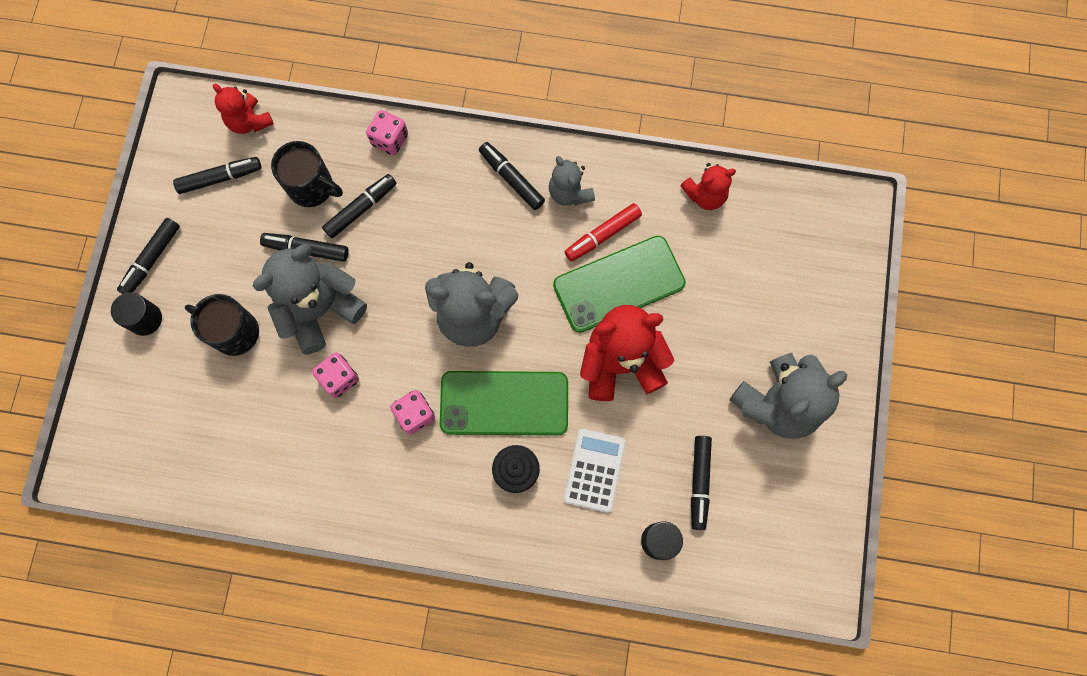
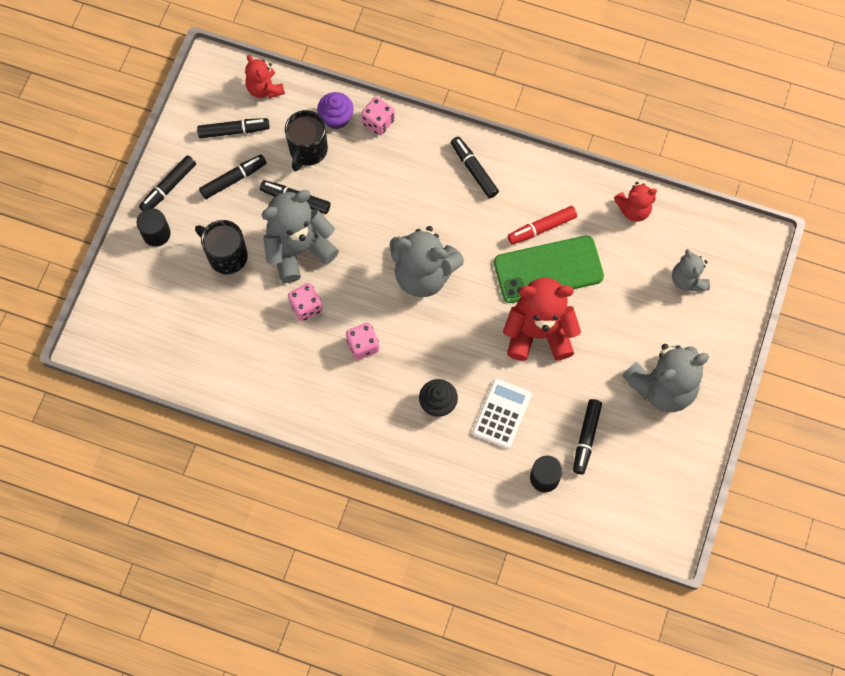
camera: 10 degrees right, 5 degrees down
(312, 187) = (308, 150): black mug -> black mug turned 75 degrees clockwise
(339, 143) = (336, 118): none -> purple cupcake
(361, 209) = (345, 174): black marker -> black marker (233, 179)
(504, 403) = (437, 348): green phone -> none
(569, 192) = (520, 189): grey teddy bear -> grey teddy bear (687, 280)

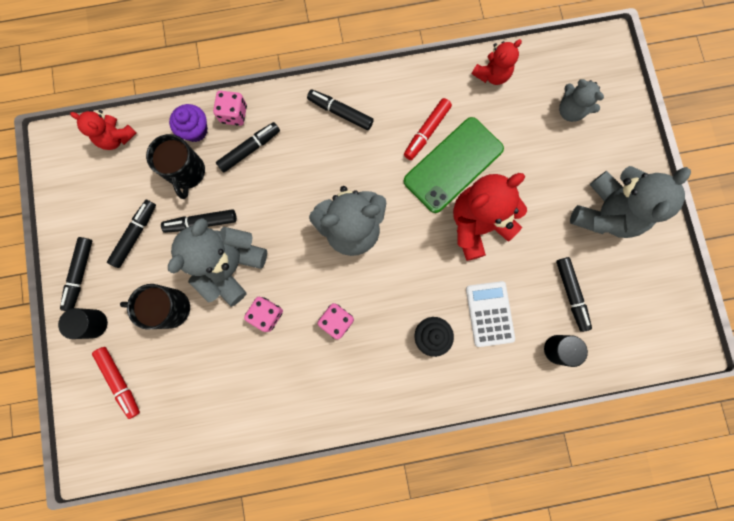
camera: 30 degrees left, 10 degrees up
(151, 293) = (120, 381): none -> red marker
(234, 131) = (110, 190): black marker -> black marker (250, 149)

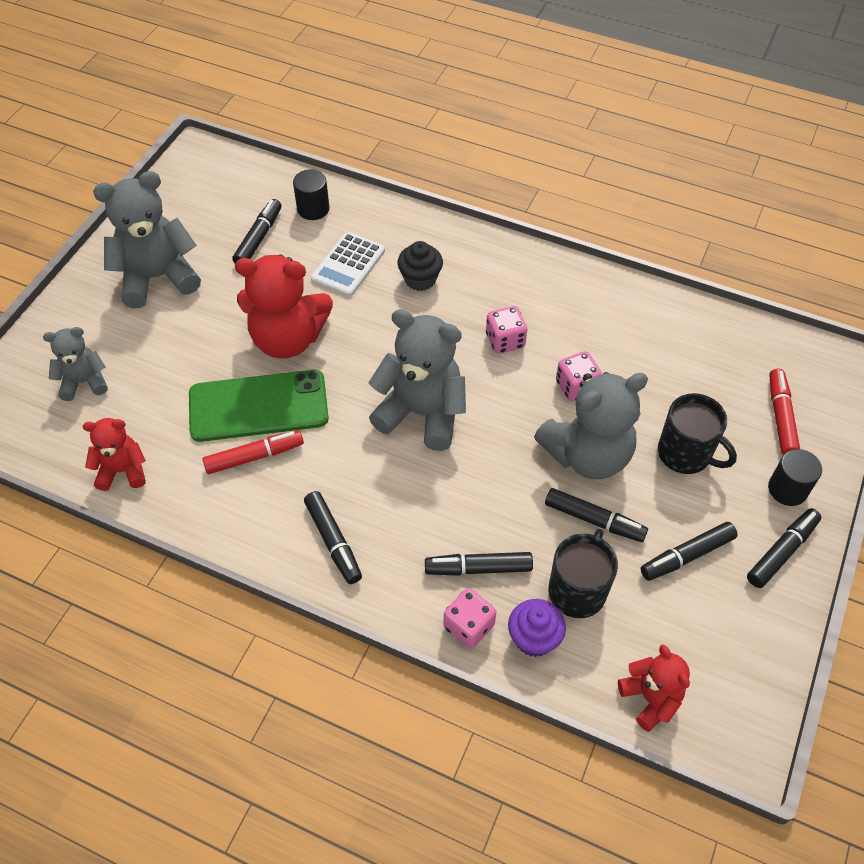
camera: 145 degrees left, 25 degrees down
(570, 110) = (84, 382): grey teddy bear -> grey teddy bear turned 90 degrees counterclockwise

